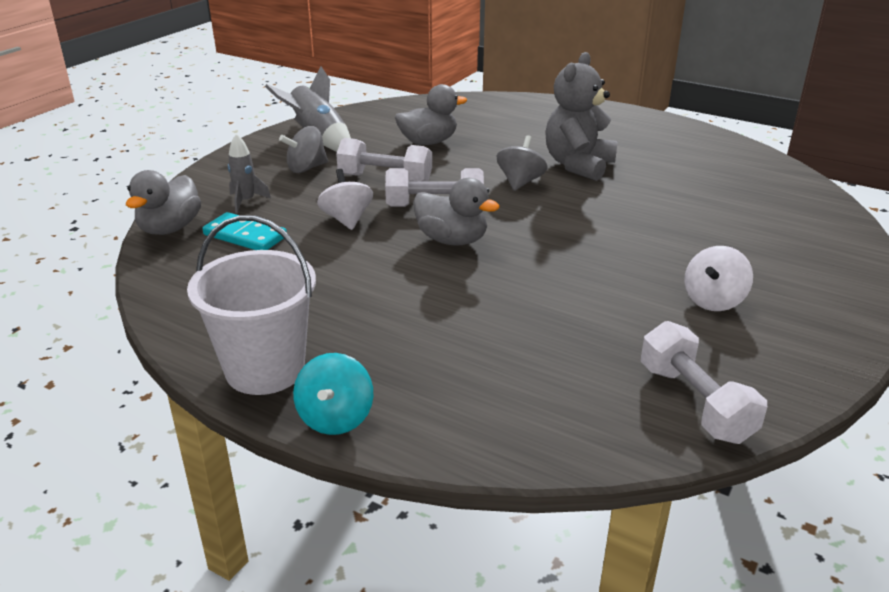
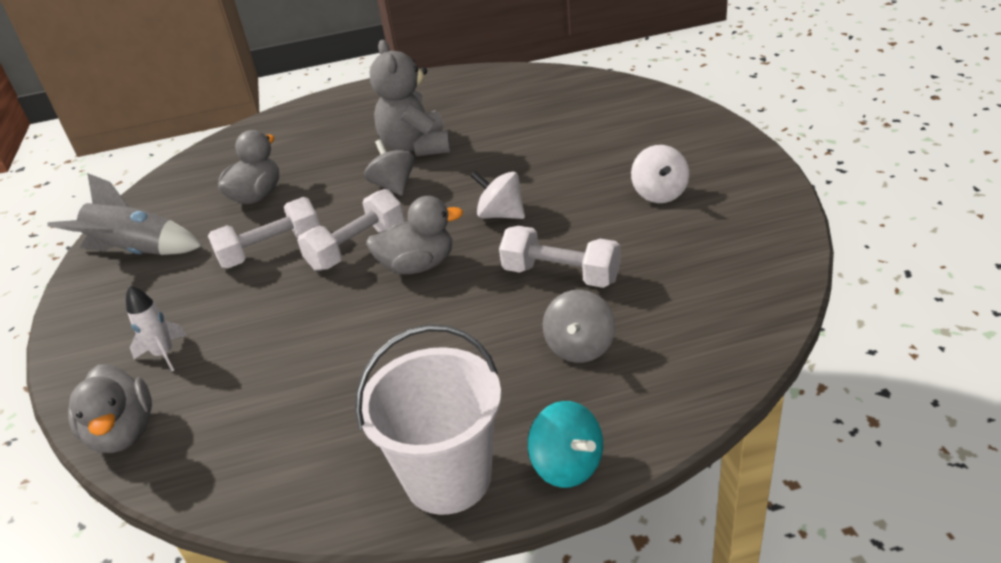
camera: 40 degrees left, 5 degrees up
(245, 236) = (222, 384): turquoise domino -> none
(246, 201) = (164, 354): grey rocket -> white rocket
(306, 168) = (174, 286): grey spinning top -> grey spinning top (580, 347)
(347, 219) = (297, 306): white spinning top -> white spinning top (501, 215)
(694, 403) = (753, 269): white dumbbell -> white dumbbell (561, 275)

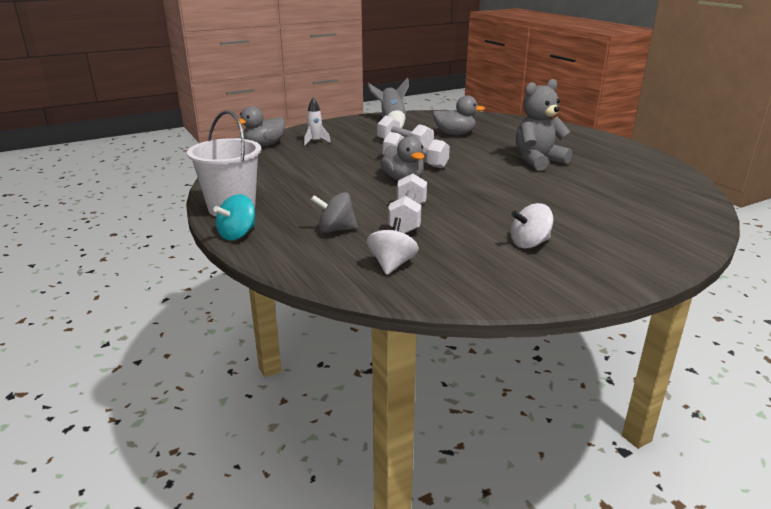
camera: 70 degrees right, 10 degrees down
(394, 186) = (485, 162): grey spinning top -> none
(501, 215) = (469, 194): white spinning top -> white spinning top (392, 264)

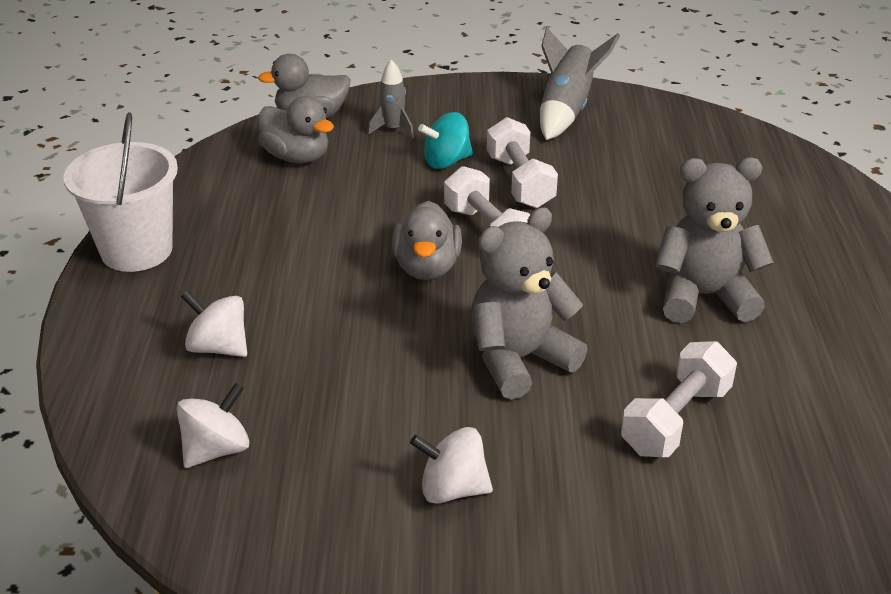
camera: 30 degrees right, 10 degrees up
(237, 234) = (93, 309): turquoise spinning top -> turquoise spinning top (446, 161)
(315, 141) = (393, 129): white rocket -> grey rocket
(336, 230) = (218, 347): grey spinning top -> white spinning top
(408, 218) = (339, 360): white dumbbell -> white dumbbell (675, 420)
(454, 134) = (639, 175): grey duck -> grey duck (297, 157)
(492, 197) = (519, 360): none -> grey teddy bear

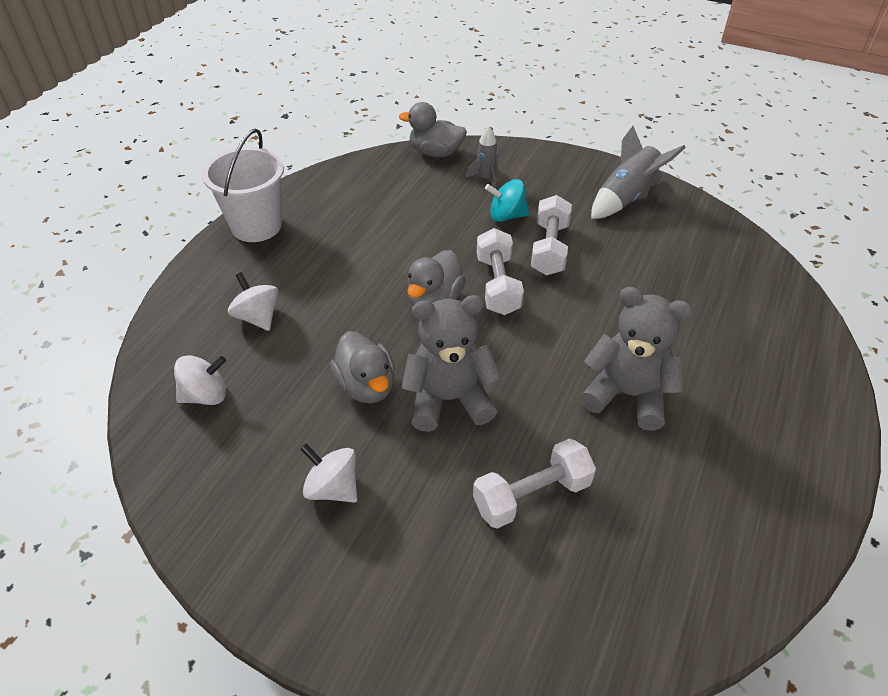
camera: 25 degrees right, 10 degrees up
(297, 157) = (404, 183): grey duck -> grey duck (366, 386)

